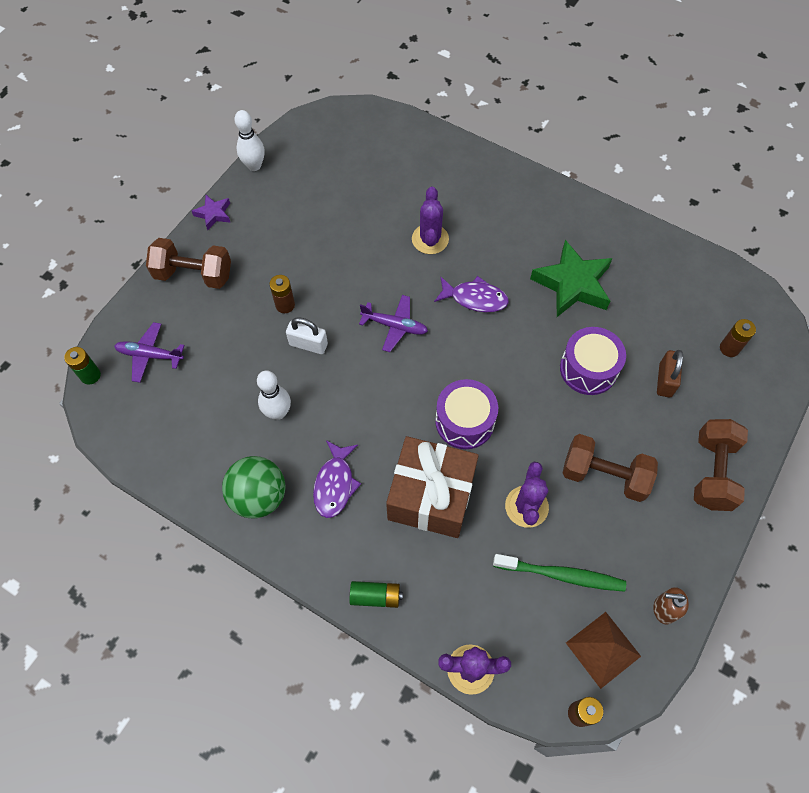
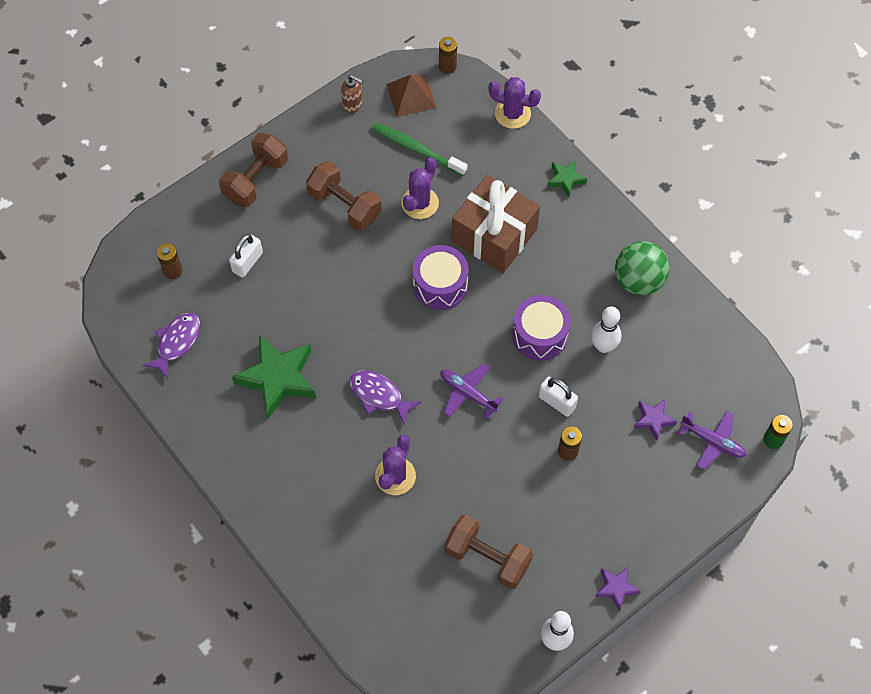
camera: 160 degrees left, 0 degrees up
(194, 274) = (653, 518): brown dumbbell -> brown dumbbell (487, 558)
(211, 357) = (653, 420): none -> purple star
(335, 484) = (571, 270): purple fish -> purple fish (177, 342)
(375, 596) = (565, 179): green battery -> green star
(588, 369) = (308, 294): purple drum -> purple drum (540, 335)
(665, 380) = (247, 262): brown padlock -> white padlock

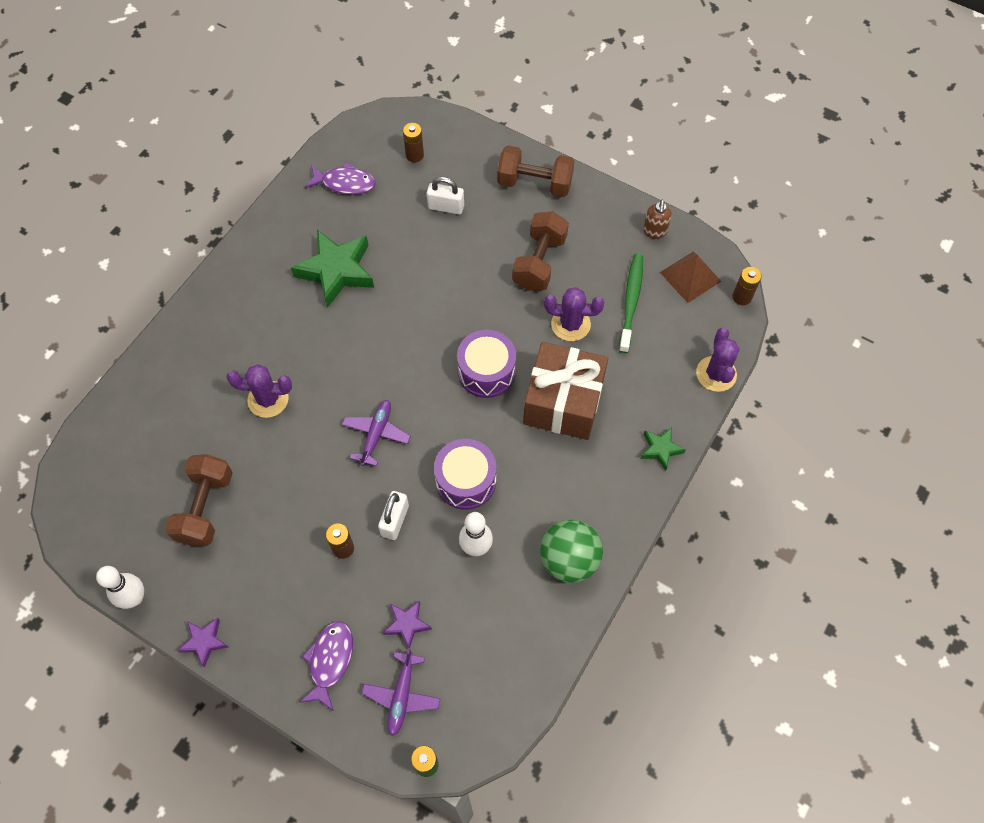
camera: 70 degrees right, 0 degrees up
(379, 395) = (347, 358): purple fish -> purple fish (330, 661)

